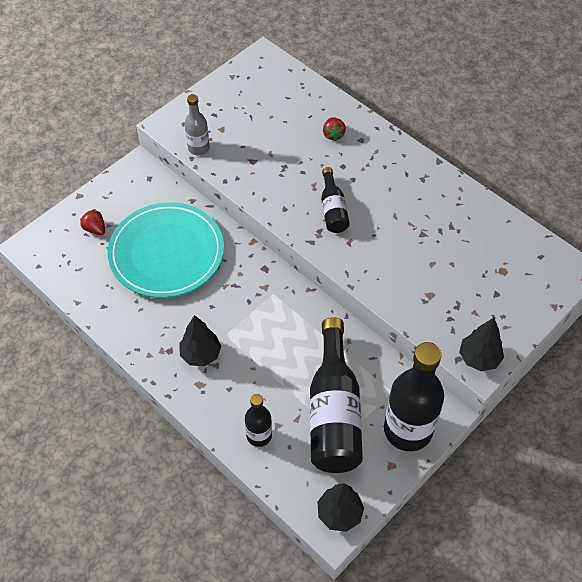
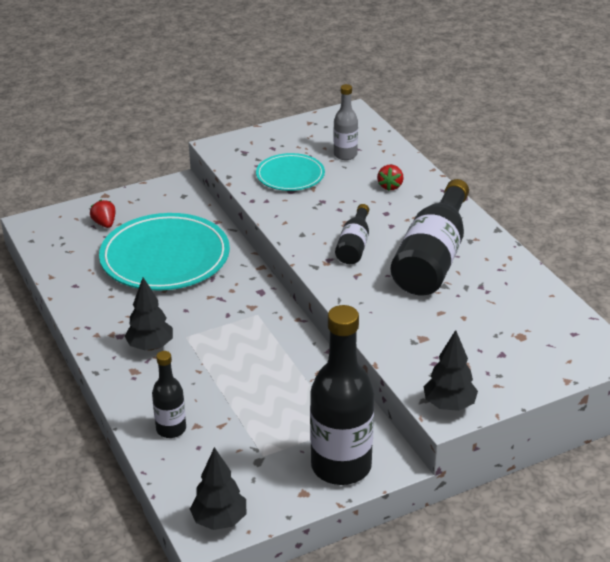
camera: 20 degrees right, 20 degrees down
(198, 148) = (240, 170): grey bottle -> grey bottle (345, 155)
(244, 143) = (290, 175): none -> turquoise plate
(334, 412) = (265, 429): black bottle -> black bottle (433, 258)

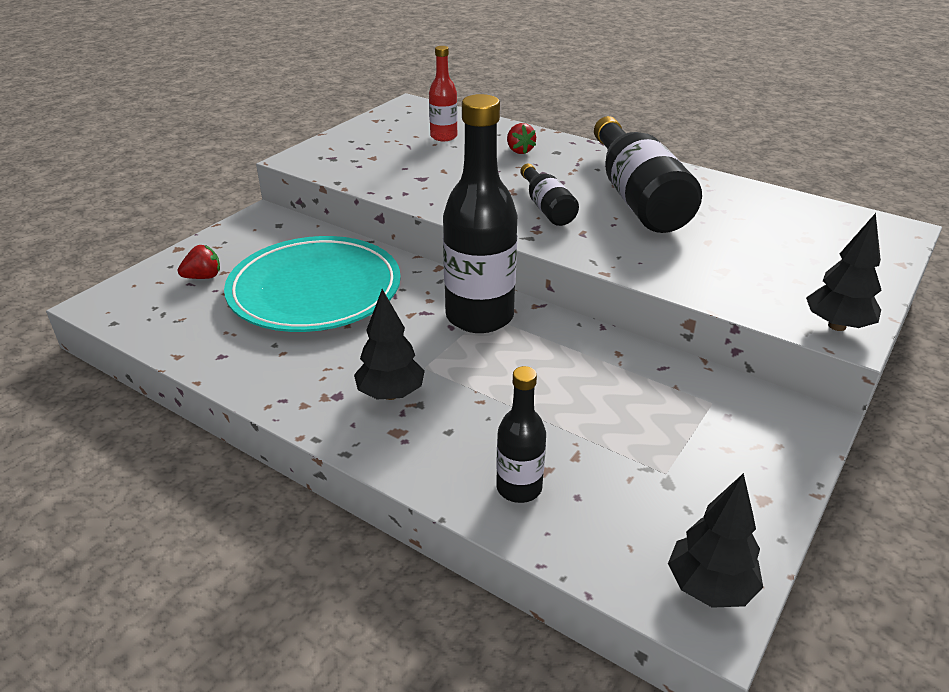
camera: 30 degrees left, 0 degrees up
(105, 224) = (203, 277): red strawberry -> red strawberry turned 120 degrees clockwise
(290, 175) = (406, 166): turquoise plate -> none
(341, 466) = (764, 447): black bottle -> black bottle (479, 316)
(345, 155) = (443, 137): grey bottle -> red bottle

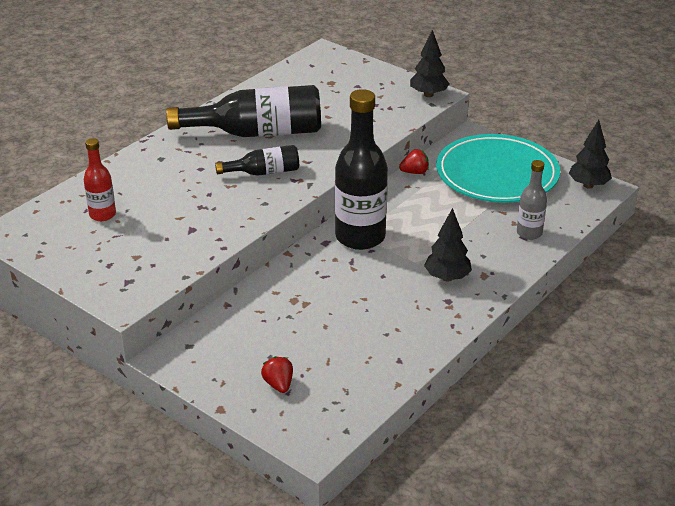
camera: 85 degrees left, 0 degrees up
(315, 290) = (312, 317): turquoise plate -> turquoise plate (497, 174)
(519, 151) = (151, 176): red strawberry -> red strawberry (414, 172)
(519, 488) = (529, 233): black bottle -> grey bottle

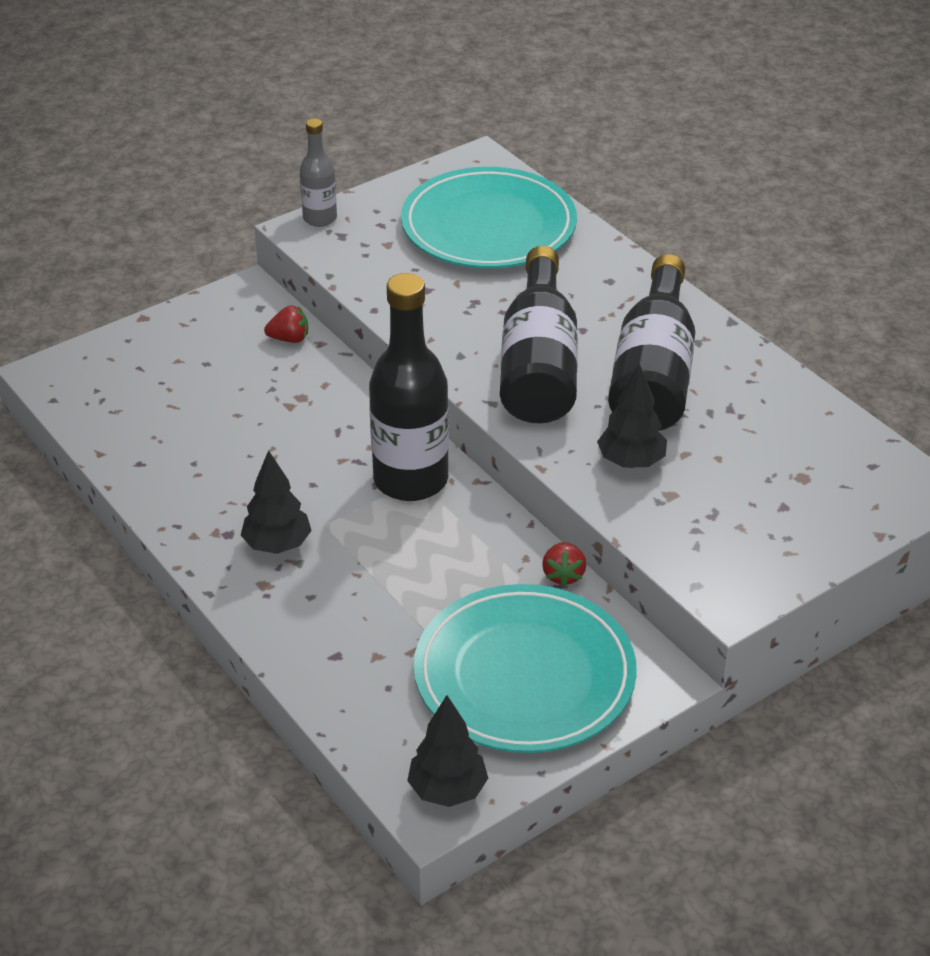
camera: 105 degrees right, 5 degrees up
(102, 215) = (488, 226): red bottle -> turquoise plate
(263, 172) = (539, 365): black bottle -> black bottle, size x1.93
(278, 384) = (156, 363): red strawberry -> red strawberry (289, 339)
(428, 94) = (731, 589): black tree -> black tree (631, 462)
(529, 233) = (342, 665): grey bottle -> grey bottle (320, 218)

